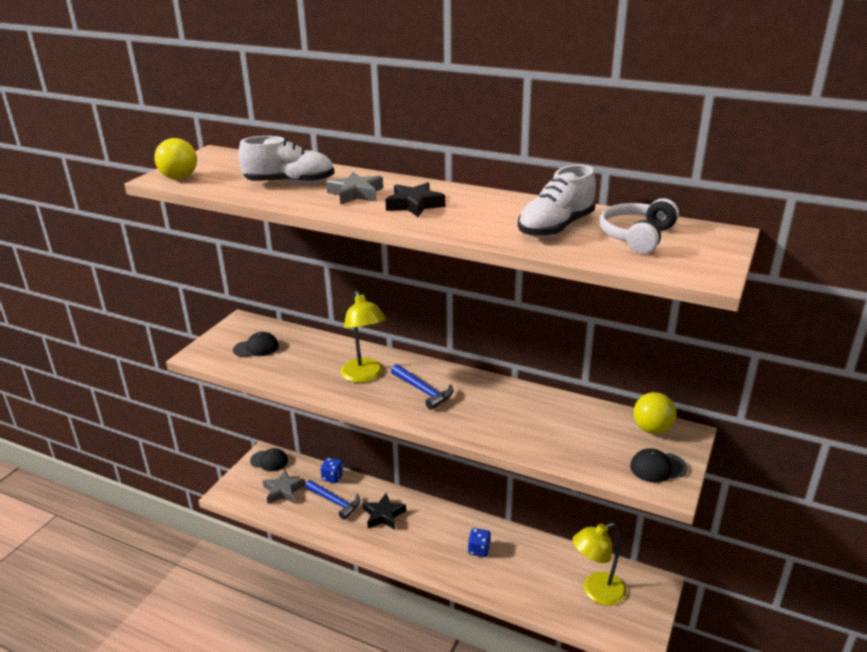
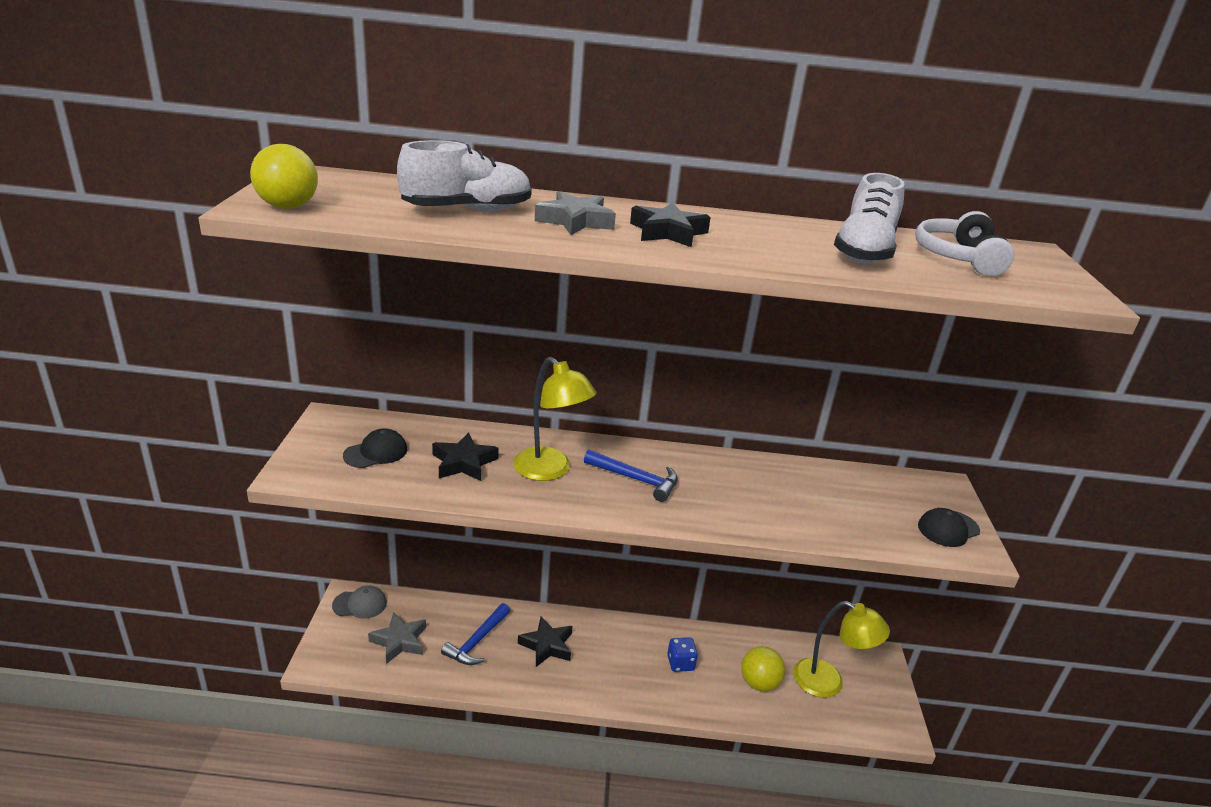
camera: 25 degrees left, 0 degrees up
(269, 461) = (360, 604): black cap -> grey cap
(309, 362) = (463, 463): none -> black star
(332, 477) = (457, 609): blue dice -> none
(335, 502) = (477, 641): blue hammer -> blue hammer turned 105 degrees clockwise
(596, 592) = (828, 683): yellow lamp -> yellow lamp turned 105 degrees counterclockwise
(652, 429) = (910, 486): yellow ball -> yellow ball (759, 683)

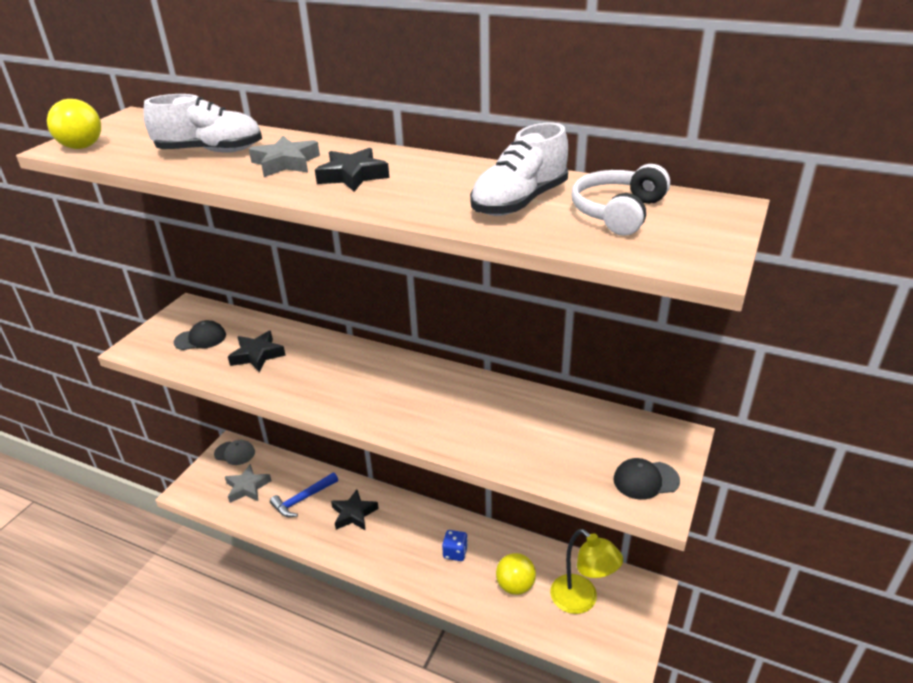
camera: 25 degrees right, 5 degrees up
(550, 471) = (318, 371): yellow lamp -> none
(636, 479) = (383, 388): blue hammer -> none

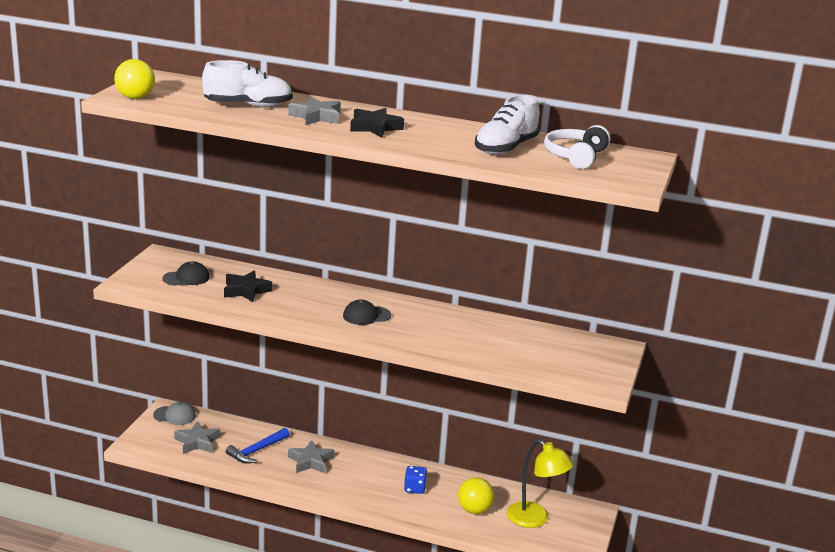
camera: 10 degrees left, 10 degrees down
(354, 514) = (310, 461): black star -> grey star
(645, 480) = (594, 371): black cap -> black cap (366, 316)

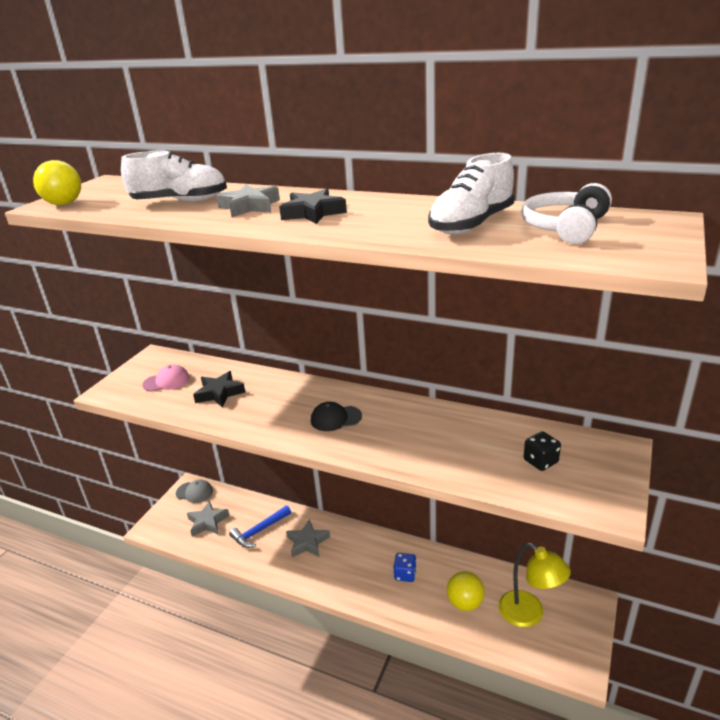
camera: 10 degrees right, 5 degrees up
(186, 278) = (166, 381): black cap -> pink cap
(551, 353) = (540, 461): none -> black dice

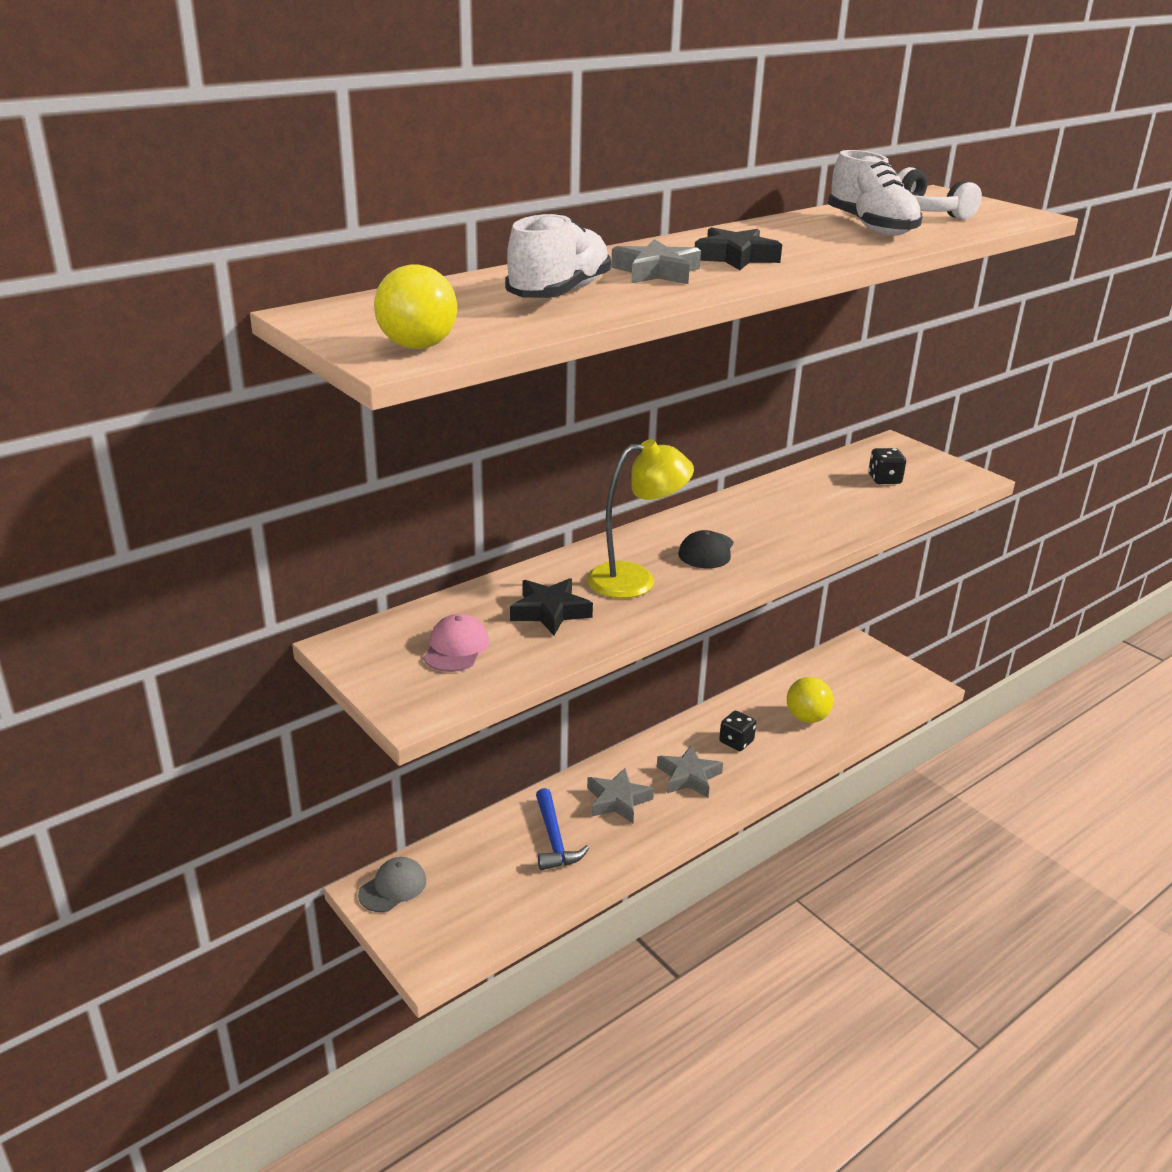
camera: 65 degrees left, 0 degrees up
(208, 522) = (483, 889): grey star -> grey star (688, 777)
(405, 574) = (736, 742): blue dice -> black dice
(529, 615) = (849, 686): yellow lamp -> yellow lamp (635, 579)

